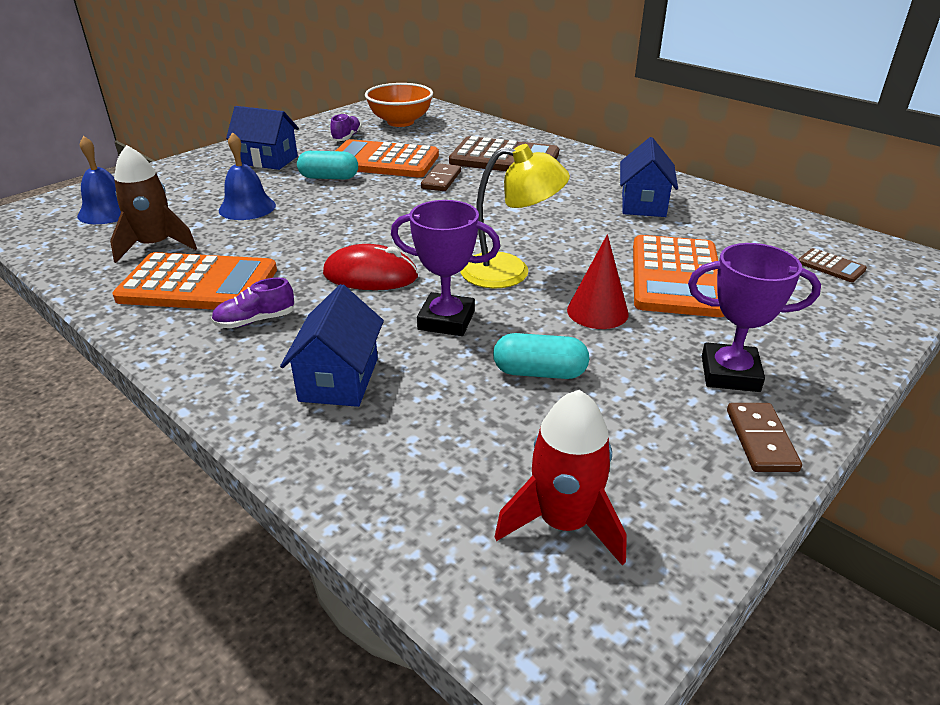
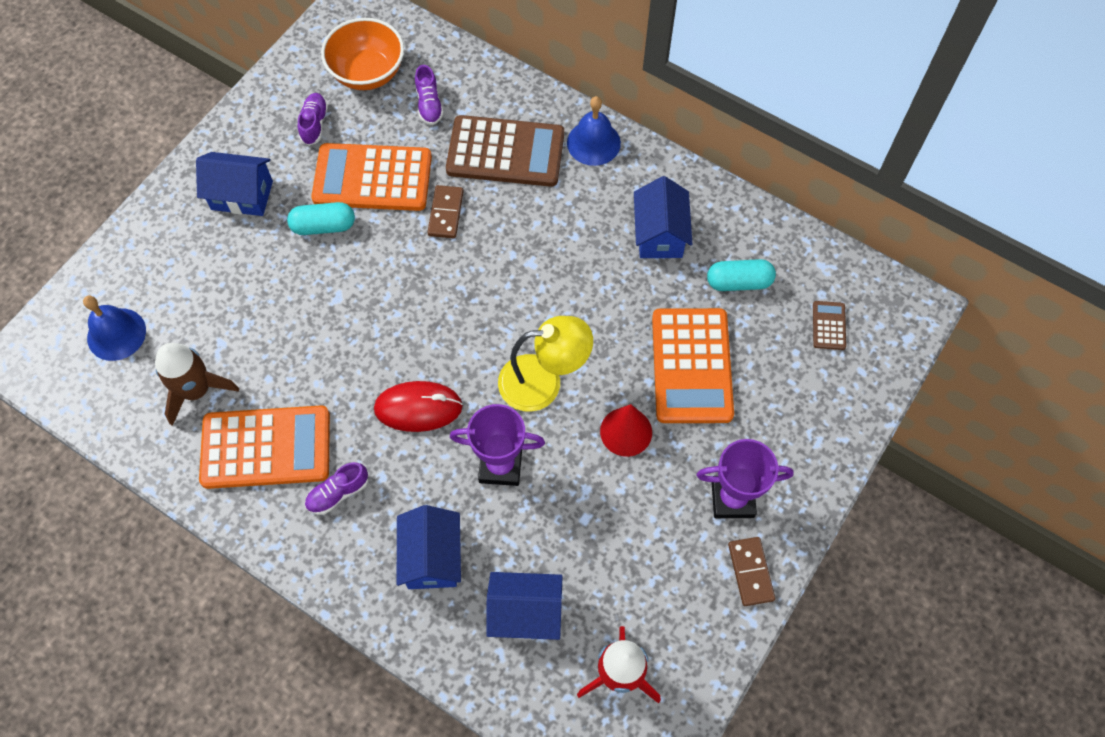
camera: 10 degrees left, 30 degrees up
(247, 207) = (258, 303): blue bell -> blue bell (593, 143)
(441, 441) = (525, 613): none -> blue house
(445, 136) = (429, 104): none -> purple shoe
(539, 372) = (586, 522): turquoise capsule -> turquoise capsule (739, 282)
(831, 266) = (829, 325): brown calculator -> brown calculator turned 120 degrees counterclockwise

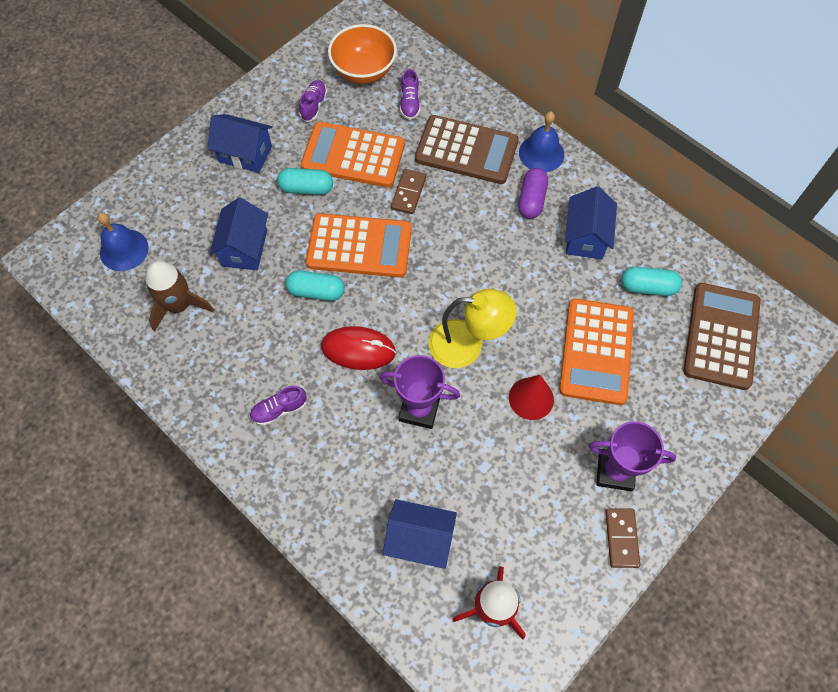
camera: 10 degrees right, 0 degrees up
(266, 448) = (227, 362): orange calculator -> orange calculator (359, 246)
(357, 347) = (316, 291): none -> turquoise capsule
(432, 557) = (348, 477): blue house -> blue house (244, 248)
(590, 200) = (531, 200): none -> purple capsule
(829, 325) = (721, 336): brown calculator -> brown calculator, size x2.35

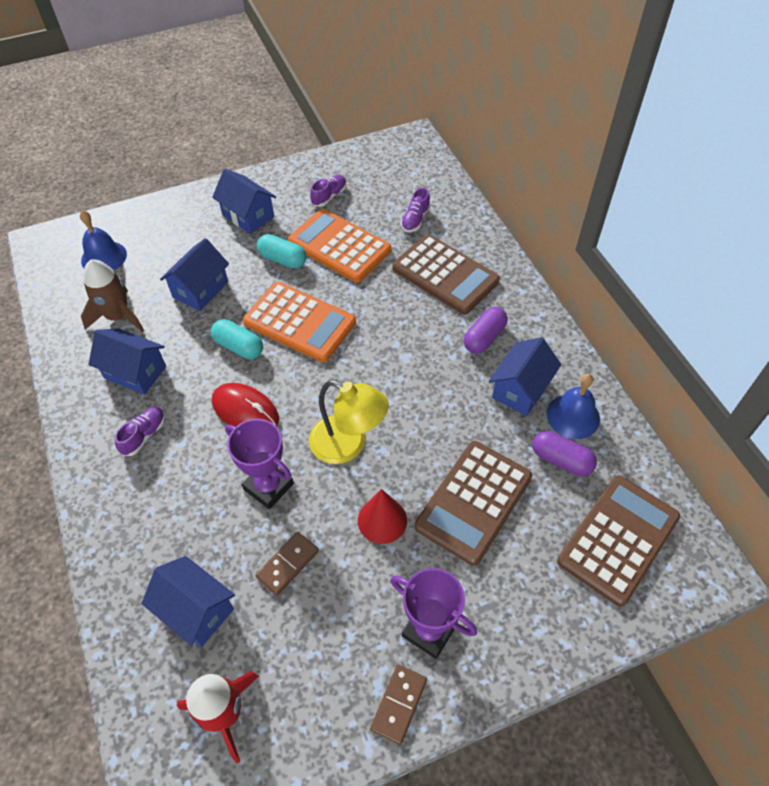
camera: 25 degrees right, 10 degrees down
(232, 354) = (135, 372): none -> blue house
(279, 410) = (144, 435): purple shoe -> purple shoe turned 120 degrees clockwise
(364, 71) = (389, 182): orange bowl -> none
(408, 193) = (370, 293): brown domino -> brown domino (287, 564)
(541, 153) = (516, 300): blue bell -> blue bell (573, 416)
(596, 351) = (473, 502): orange calculator -> brown calculator
(648, 287) = (561, 460): turquoise capsule -> purple capsule

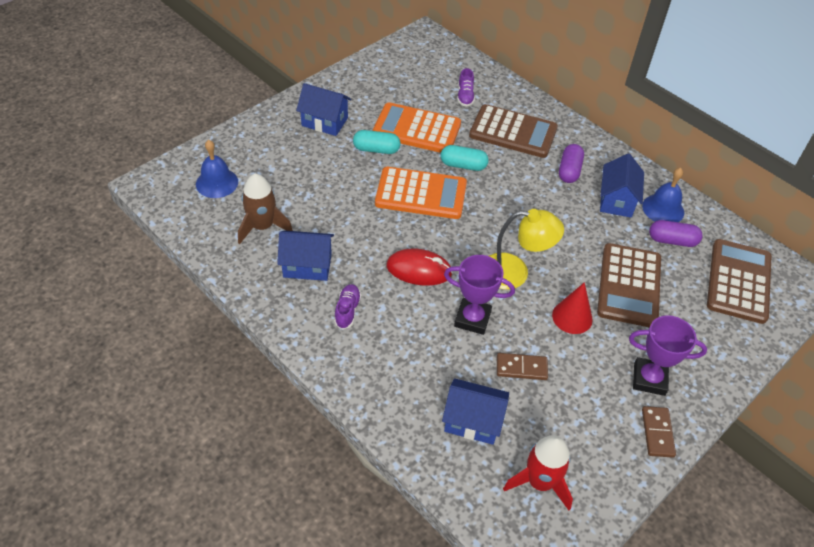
camera: 25 degrees left, 5 degrees down
(200, 289) = (321, 188): blue house -> none
(239, 347) = (383, 224): turquoise capsule -> turquoise capsule (463, 165)
(287, 564) = (521, 368): brown domino -> brown domino turned 75 degrees clockwise
(329, 196) = (384, 92): purple shoe -> none

